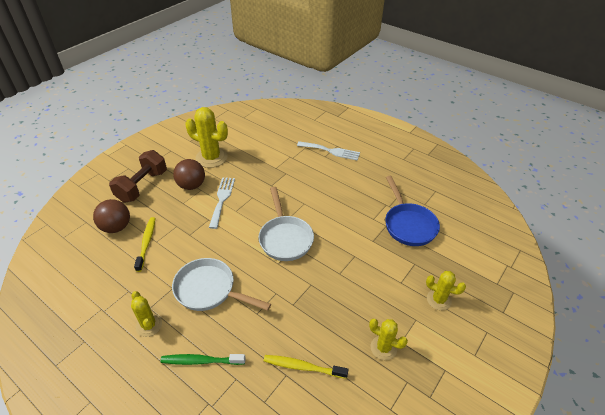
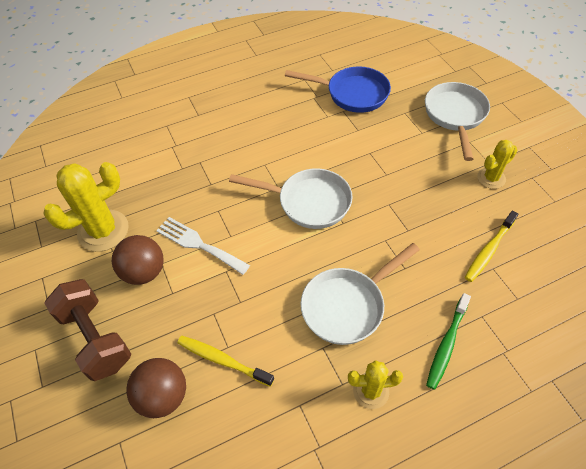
camera: 60 degrees left, 10 degrees up
(331, 151) = (194, 105): white fork -> none
(438, 300) = (455, 116): yellow cactus -> white pan

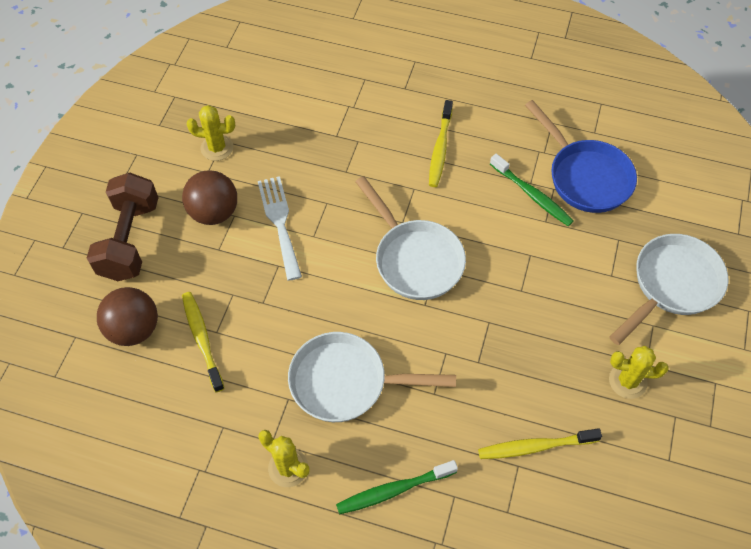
camera: 40 degrees right, 5 degrees up
(103, 231) = (217, 148): yellow cactus -> yellow cactus, size x0.58
(256, 133) = (440, 149): none -> yellow toothbrush
(335, 122) = (532, 195): none -> green toothbrush

